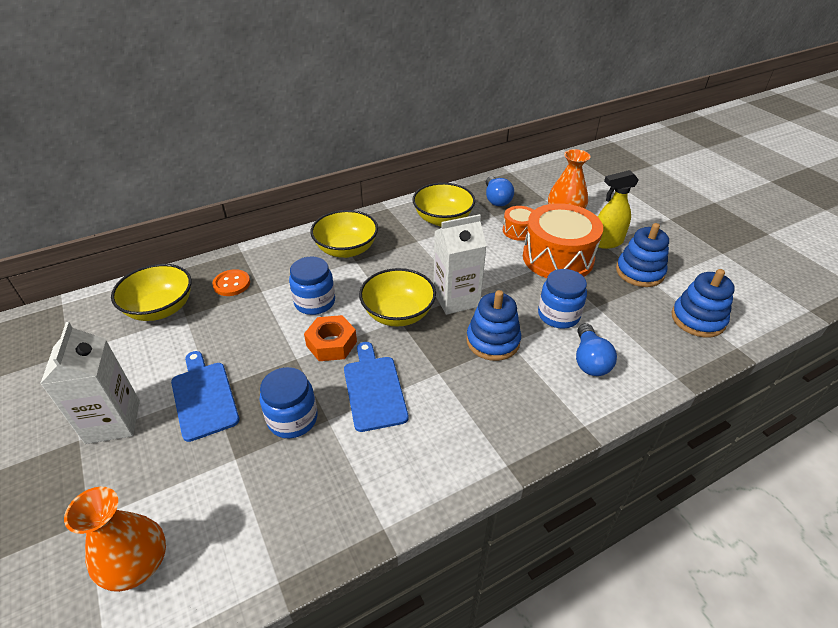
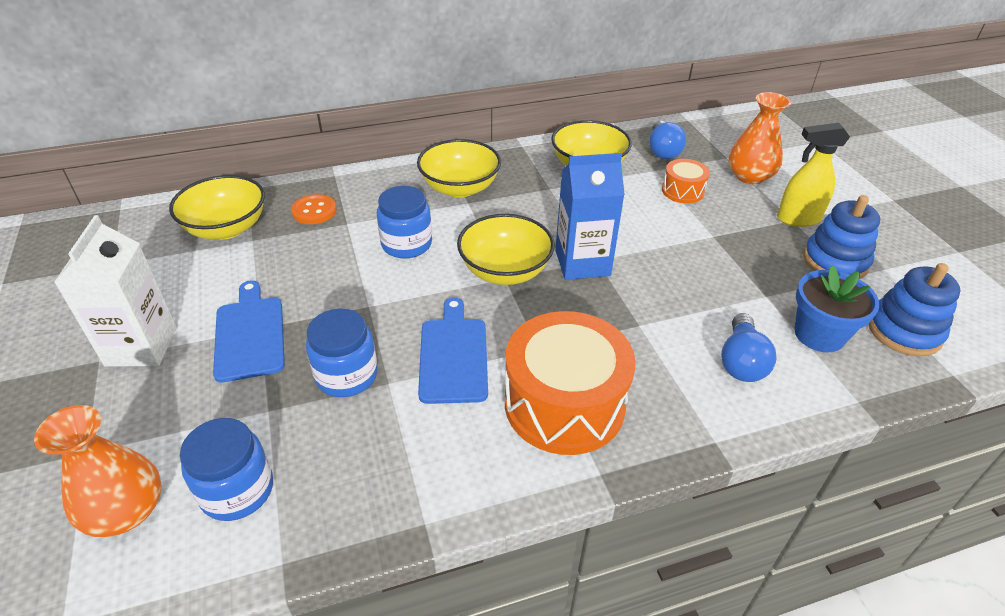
camera: 10 degrees right, 0 degrees up
(331, 344) = (415, 295): orange nut -> none
(456, 299) = (582, 263): white carton -> blue carton
(493, 341) = (617, 320): blue stacking toy -> none
(557, 258) = (727, 230): orange drum -> orange drum (564, 404)
(558, 315) = (712, 300): blue jar -> blue jar (237, 490)
(640, 331) = (819, 334): none -> blue flower pot

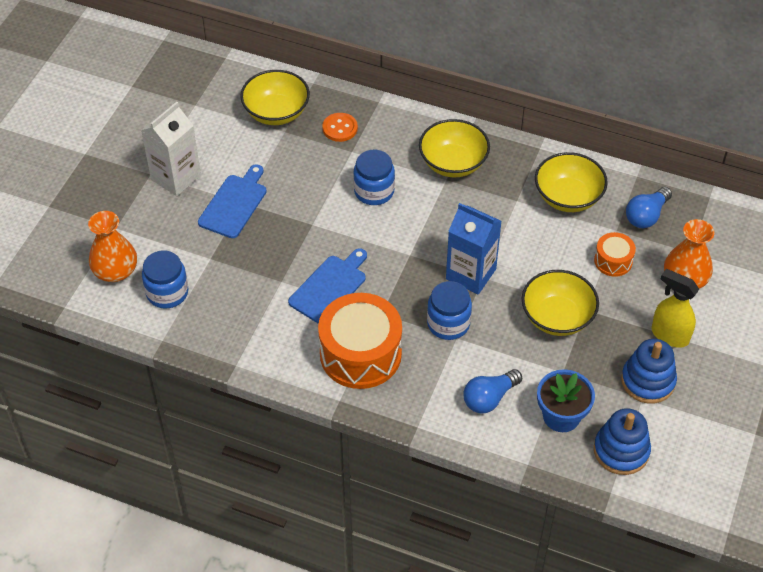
camera: 40 degrees right, 10 degrees up
(346, 375) = (264, 262): blue jar -> blue jar (448, 323)
(505, 271) = (415, 249): yellow bowl -> yellow bowl (557, 317)

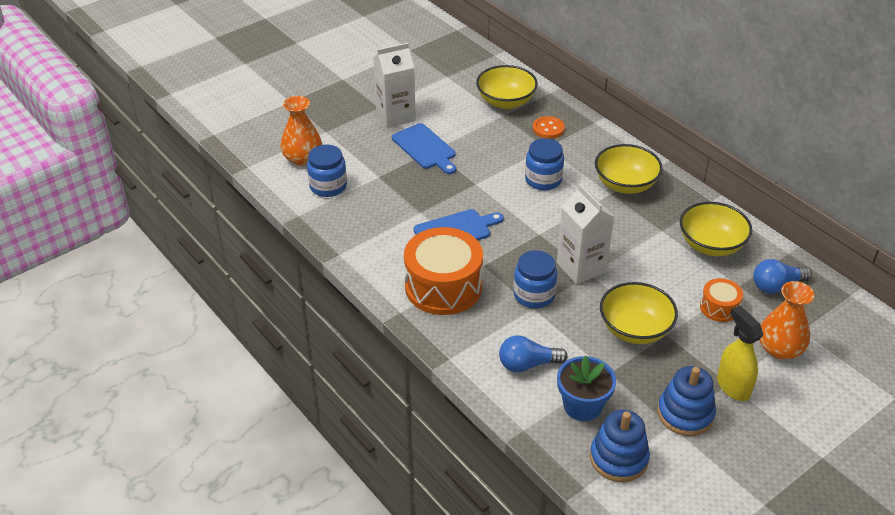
camera: 30 degrees right, 10 degrees down
(234, 204) = (425, 148): blue cutting board -> blue cutting board turned 90 degrees clockwise
(471, 274) = (581, 267): blue carton -> white carton

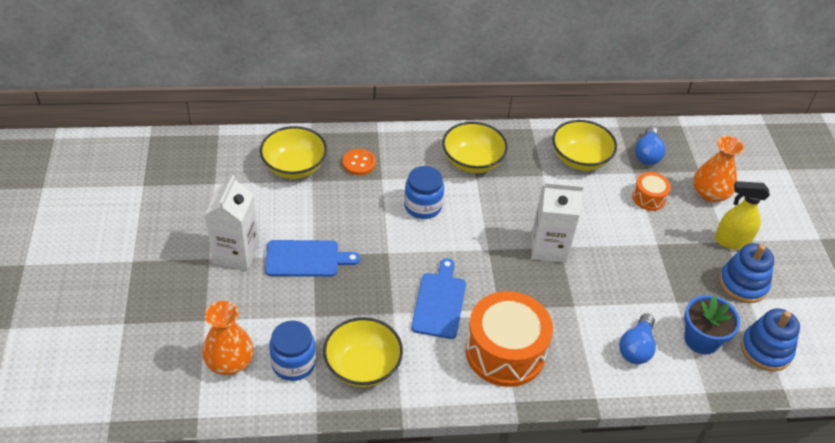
camera: 60 degrees left, 5 degrees up
(534, 295) = (559, 296): blue jar -> none
(635, 329) = (640, 258): yellow bowl -> yellow bowl (362, 366)

